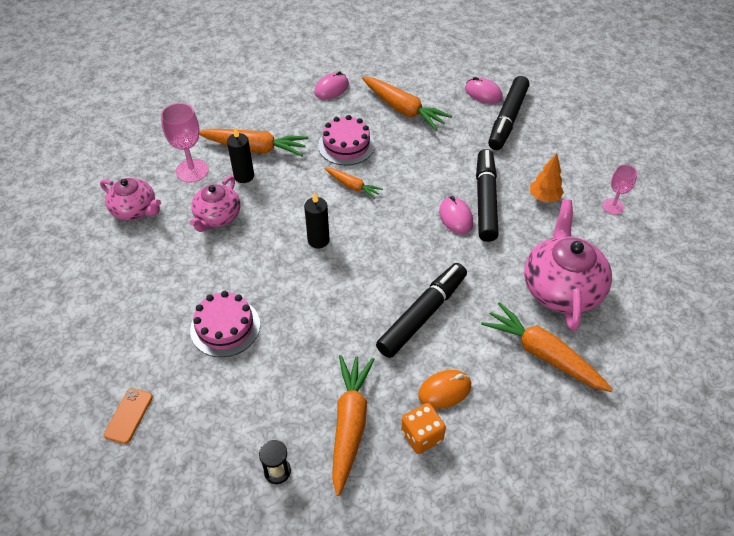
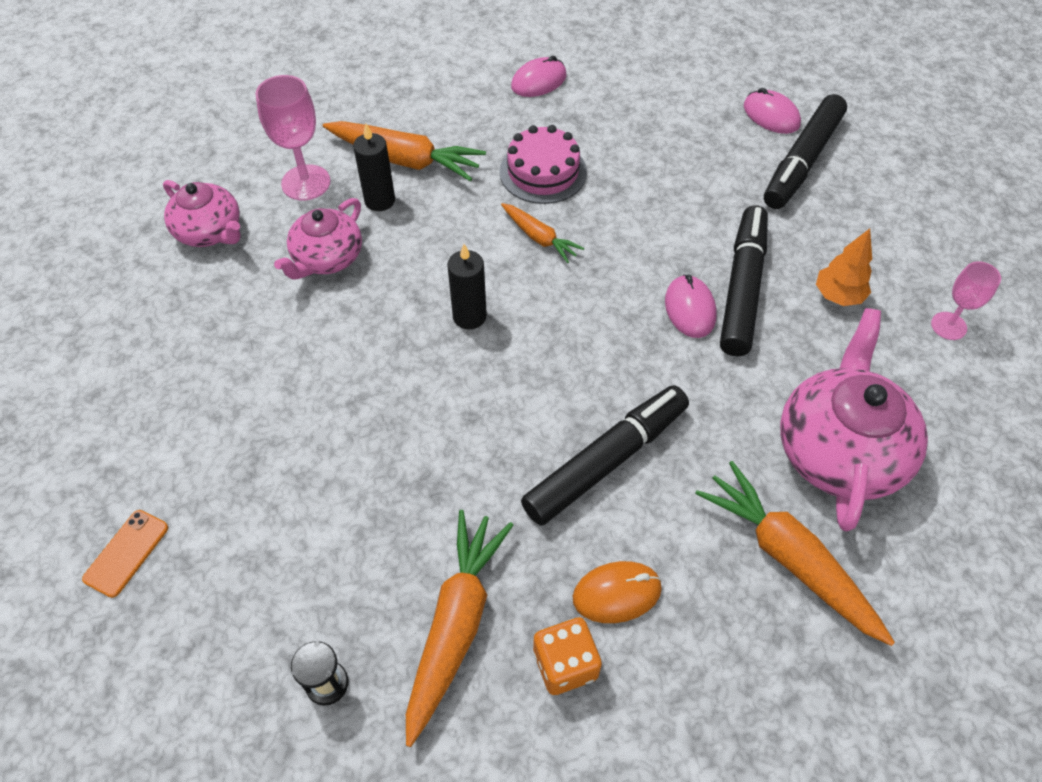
camera: 10 degrees right, 5 degrees up
(225, 327) = (300, 434): pink cake -> none
(403, 109) = (641, 126): orange carrot -> none

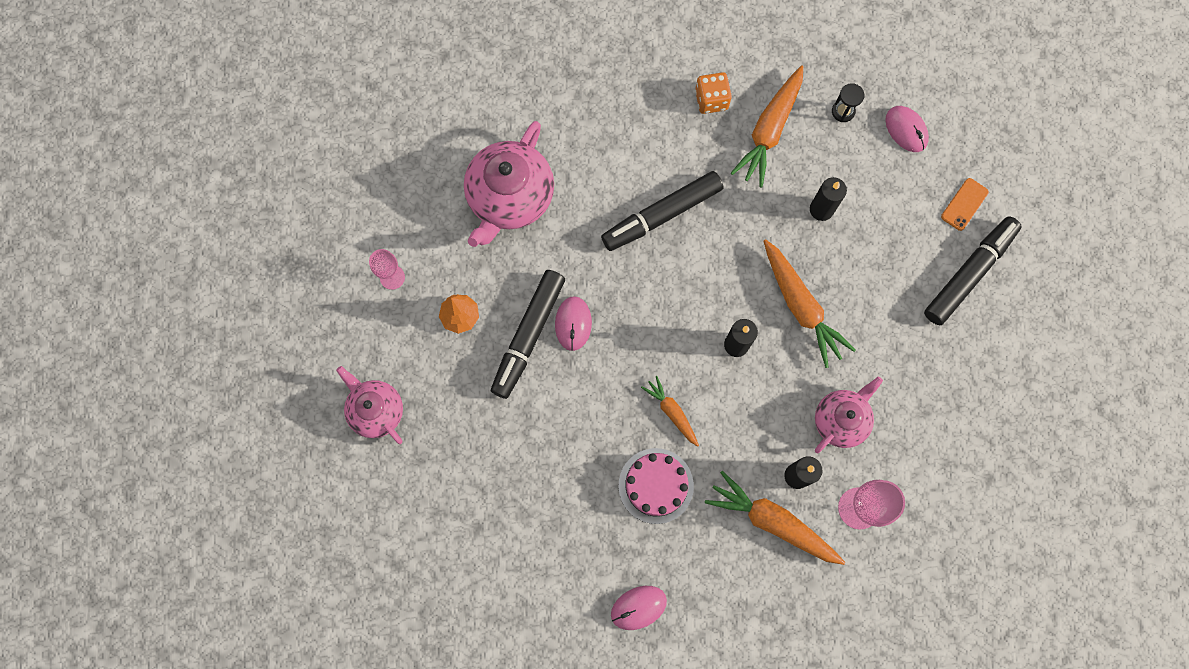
camera: 170 degrees left, 20 degrees up
(210, 232) = (935, 465): pink teapot -> pink teapot (376, 410)
(361, 508) = (821, 209): none -> black candle
(617, 593) = (674, 132): orange mouse -> none
(771, 115) = (438, 521): pink mouse -> pink mouse (906, 130)
(788, 558) = (567, 136): orange carrot -> orange carrot (801, 306)
(802, 161) = (432, 459): black marker -> black marker (969, 273)

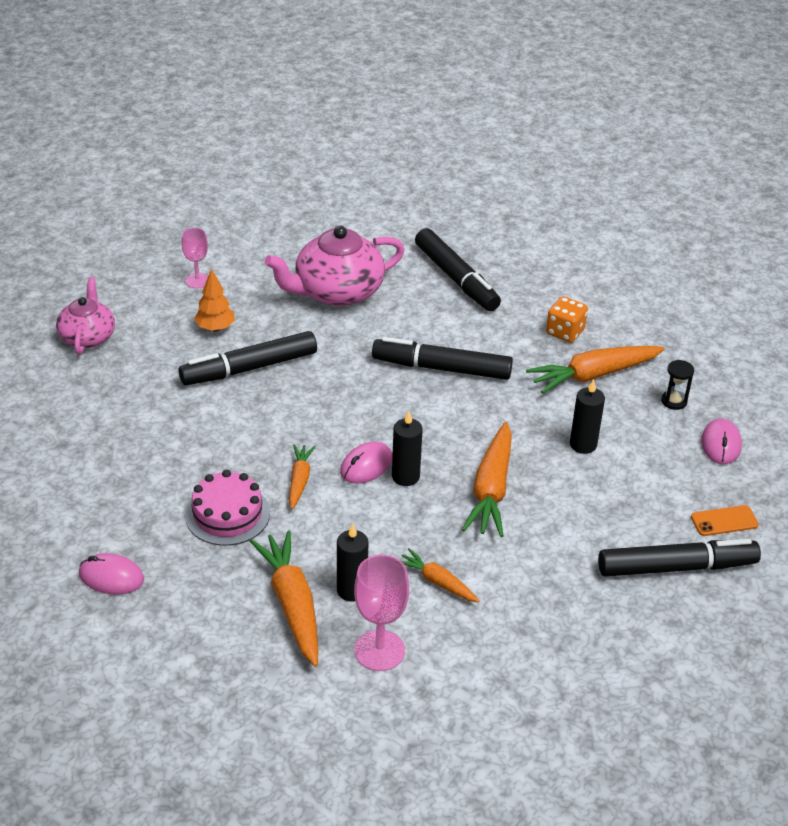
camera: 40 degrees right, 35 degrees down
(573, 324) = (291, 383): pink mouse -> pink mouse (366, 465)
(582, 105) = (456, 278): none -> black marker
(841, 420) = (437, 582): pink teapot -> orange carrot

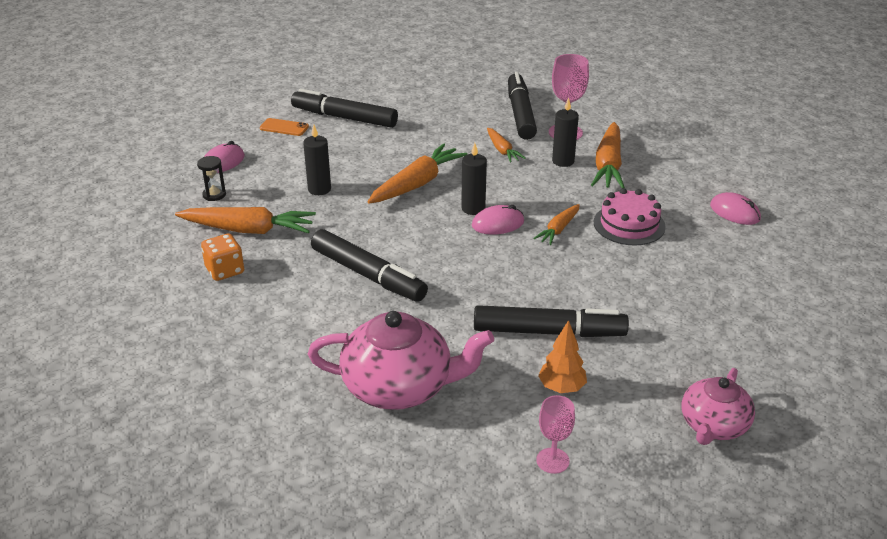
camera: 150 degrees left, 5 degrees down
(456, 278) = (260, 358): black marker -> black marker (520, 114)

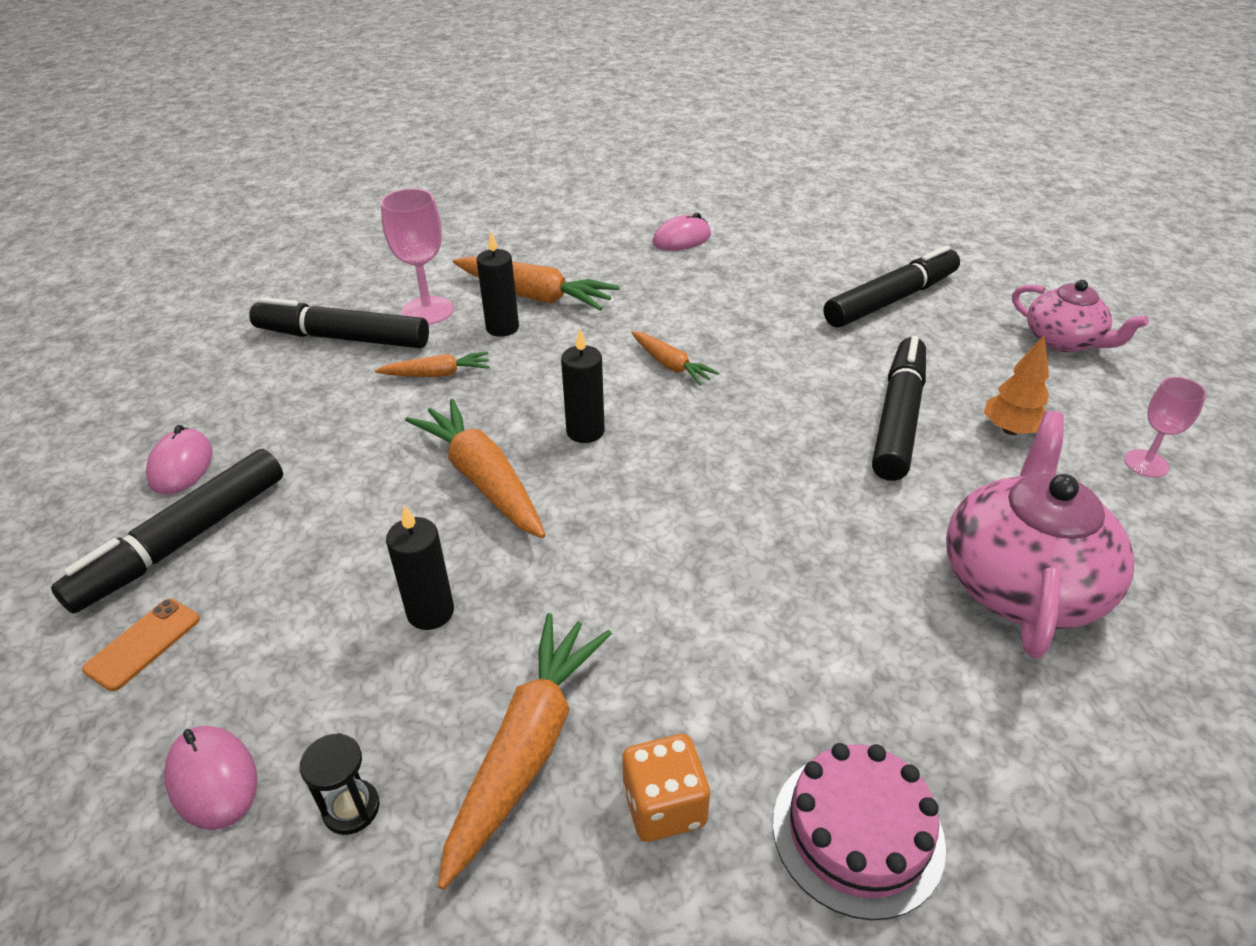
camera: 75 degrees left, 5 degrees up
(368, 275) = (732, 578): black marker -> black marker (891, 300)
(498, 224) = (636, 415): pink mouse -> pink mouse (181, 465)
(629, 224) = (679, 310): pink cake -> pink cake (857, 832)

